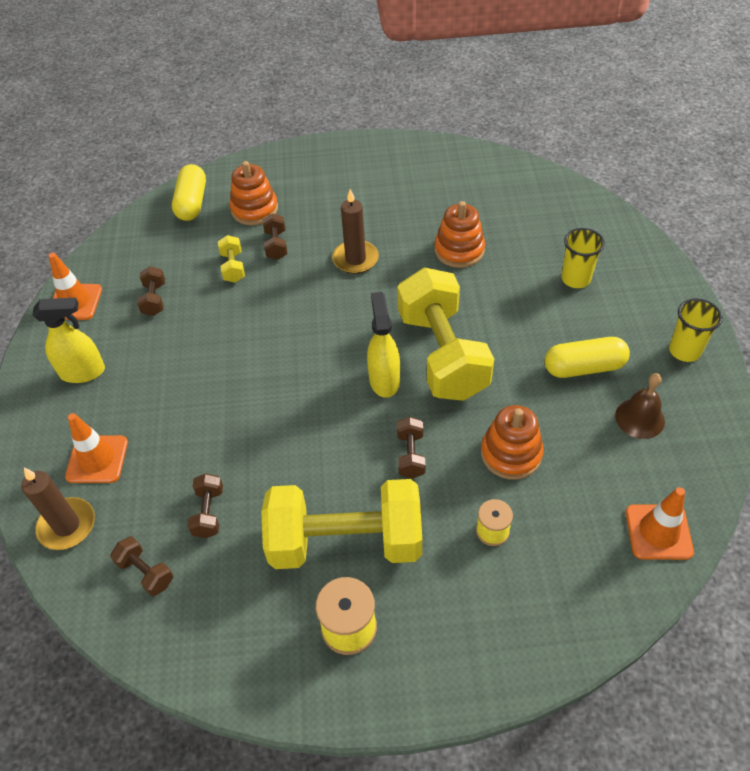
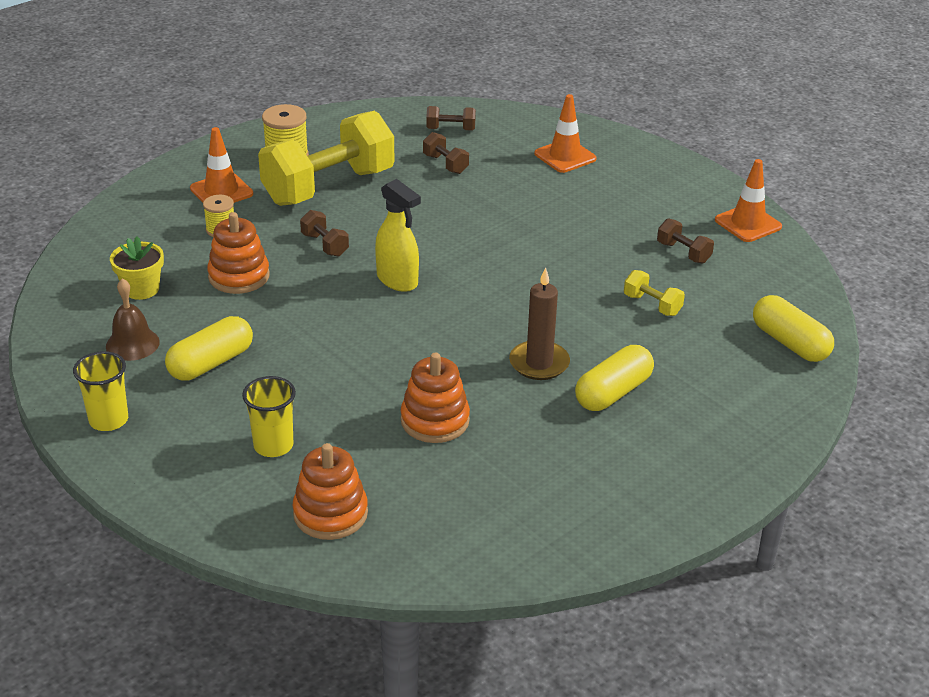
camera: 140 degrees right, 15 degrees down
(67, 525) = (534, 126): brown candle -> none
(83, 372) = (658, 189): yellow spray bottle -> none
(254, 209) = (714, 365): orange stacking toy -> orange stacking toy (330, 513)
(276, 245) = (639, 341): brown dumbbell -> none
(334, 220) = (613, 392): none -> yellow capsule
(442, 354) = (362, 319): yellow dumbbell -> none
(607, 483) = (141, 289): none -> yellow flower pot
(658, 532) = (82, 276): orange traffic cone -> orange traffic cone (221, 191)

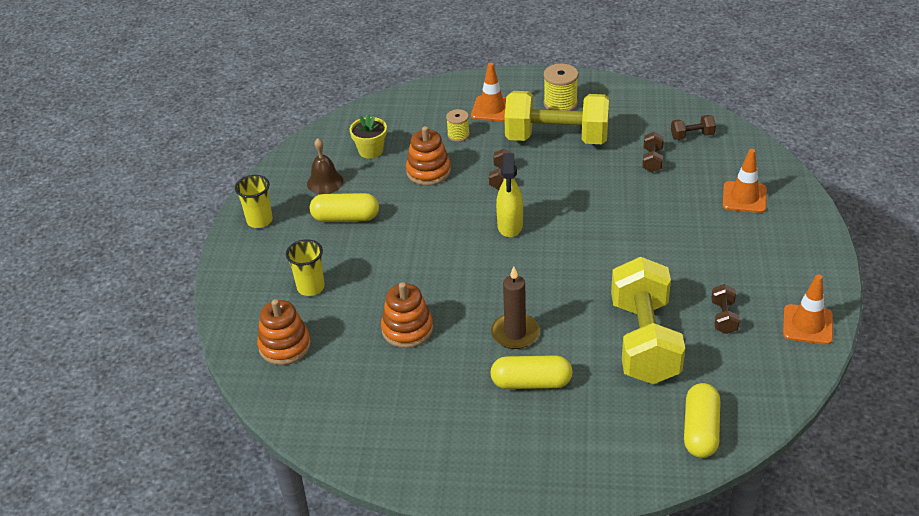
camera: 50 degrees right, 5 degrees up
(450, 129) = (692, 136): brown dumbbell -> brown dumbbell turned 60 degrees counterclockwise
(652, 305) = (644, 341): yellow dumbbell -> yellow dumbbell, size x2.47

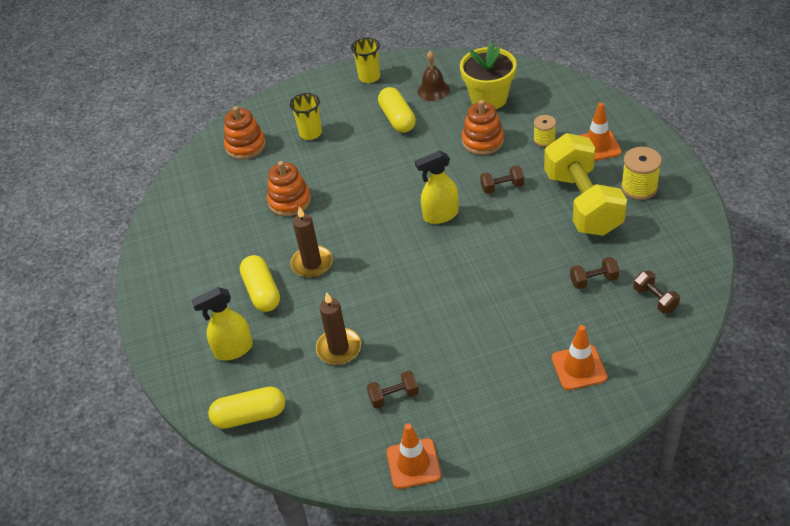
camera: 70 degrees right, 5 degrees up
(371, 151) = (489, 98): yellow flower pot -> yellow flower pot, size x1.62
(602, 425) = (233, 350): none -> yellow spray bottle
(644, 341) = (339, 348): yellow dumbbell -> brown candle

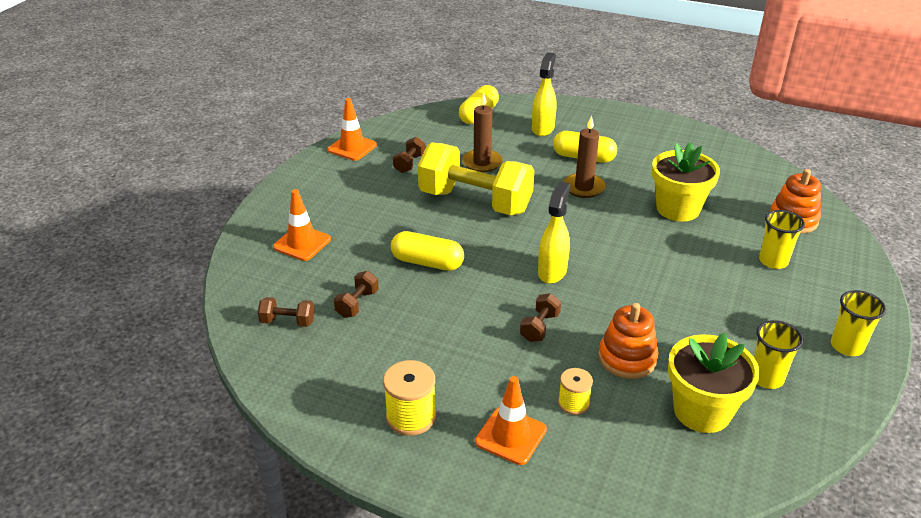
camera: 125 degrees right, 10 degrees down
(289, 201) = (678, 209): orange stacking toy -> yellow flower pot
(397, 119) = (737, 324): yellow capsule -> yellow capsule (427, 262)
(433, 90) = (766, 378): brown bell -> yellow cup
(582, 203) = (447, 362): yellow dumbbell -> yellow dumbbell (475, 202)

